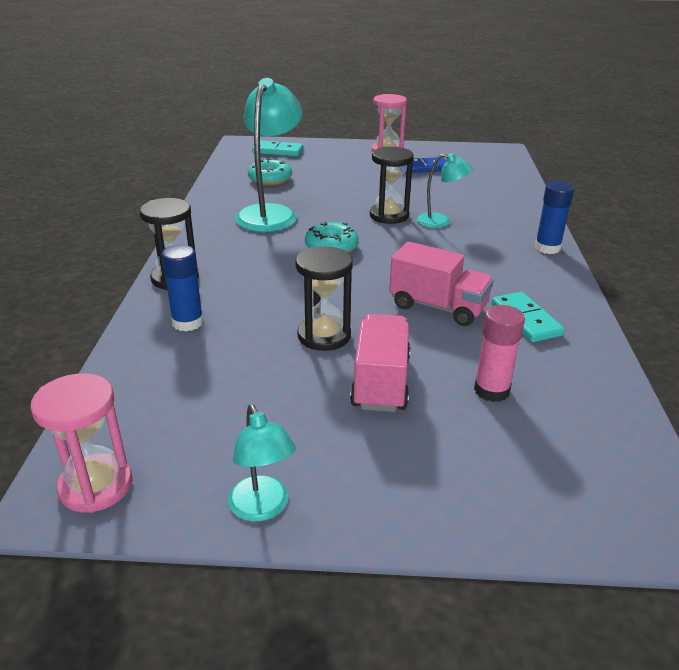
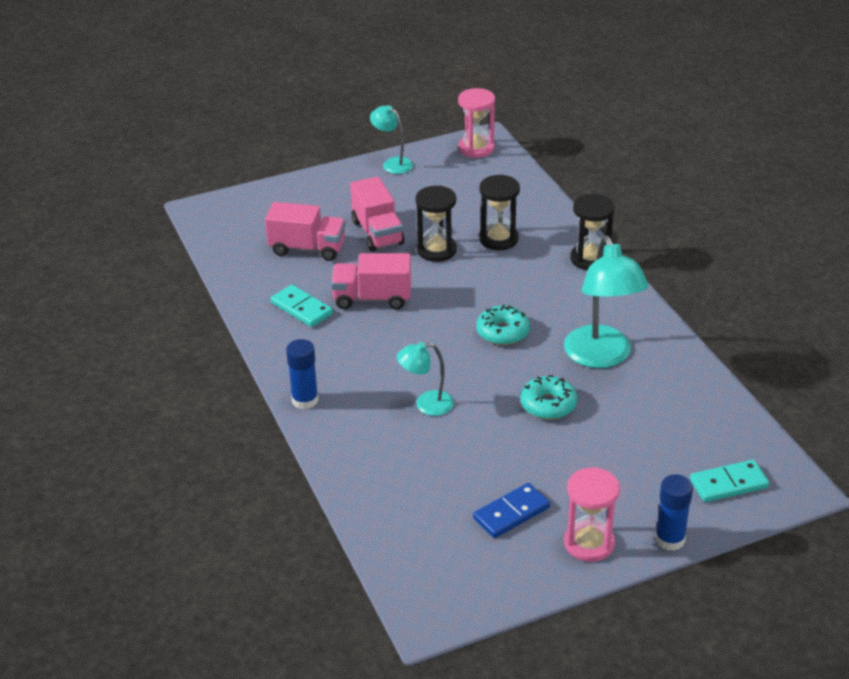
camera: 155 degrees right, 5 degrees up
(187, 322) = (535, 230): blue glue stick -> blue glue stick (670, 539)
(270, 179) = (666, 415): turquoise donut -> turquoise donut (548, 404)
(389, 215) = (484, 396): black hourglass -> black hourglass (498, 239)
(491, 390) = (307, 248): pink glue stick -> pink truck

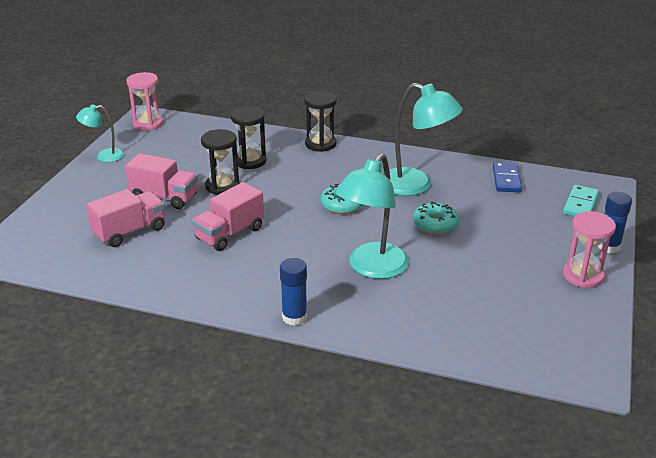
camera: 50 degrees left, 5 degrees down
(302, 308) = (191, 267): turquoise domino -> none
(426, 404) = (372, 268): turquoise lamp -> turquoise lamp, size x1.85
(511, 513) = (522, 290): blue domino -> blue domino (506, 179)

